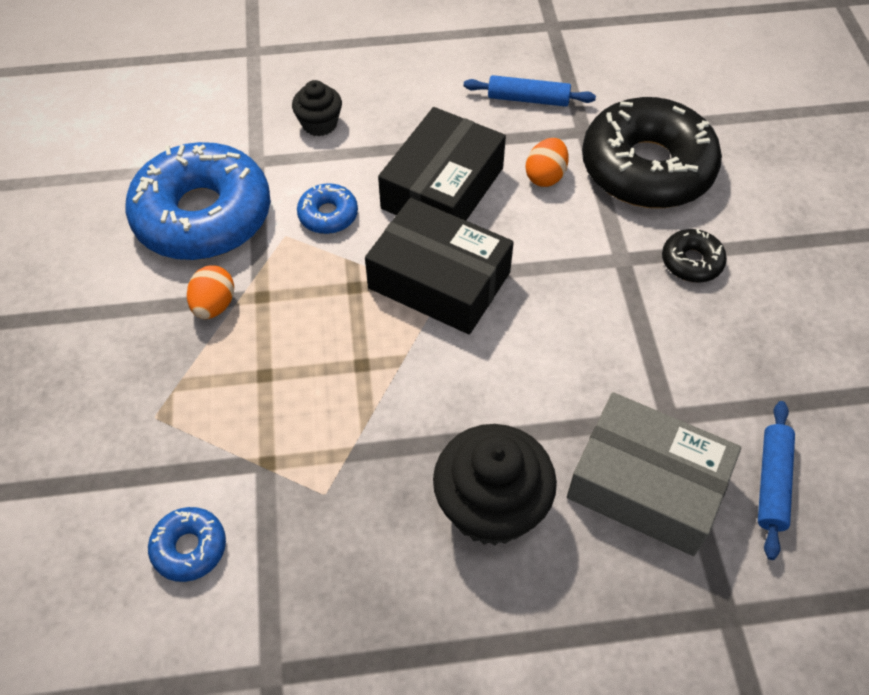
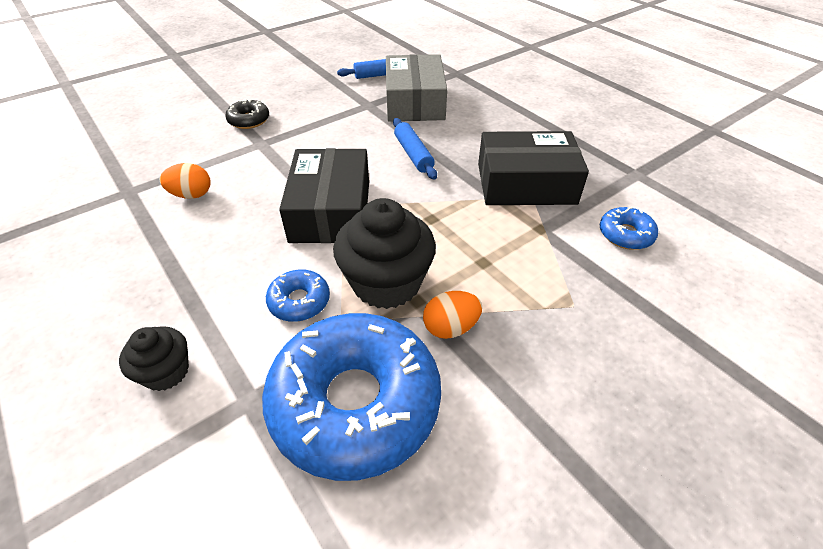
camera: 120 degrees left, 10 degrees down
(443, 188) = (230, 243): black box -> black box (526, 183)
(491, 506) = (474, 139): black cupcake -> black cupcake (386, 283)
(528, 99) = (89, 232): blue rolling pin -> blue rolling pin (413, 154)
(647, 168) = (164, 154): black donut -> none

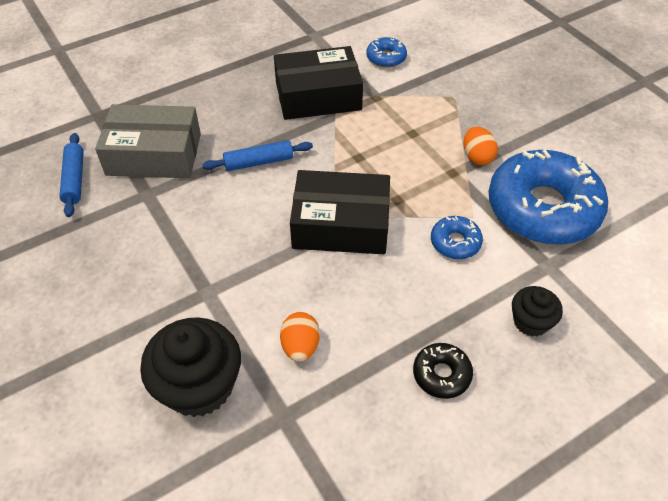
camera: 85 degrees left, 5 degrees up
(249, 120) = (148, 310): black donut -> black donut (441, 374)
(386, 283) = (434, 189): black cupcake -> black cupcake (199, 386)
(526, 183) = (318, 96): black box -> black box turned 75 degrees clockwise

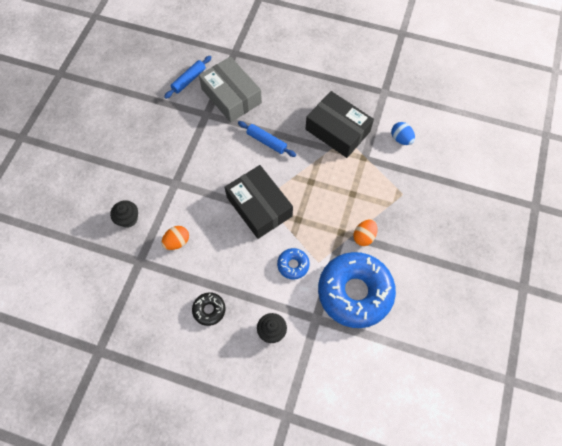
camera: 50 degrees right, 15 degrees up
(199, 386) = (128, 219): black cupcake -> black cupcake, size x0.55
(386, 58) = (401, 139): blue donut -> blue egg

